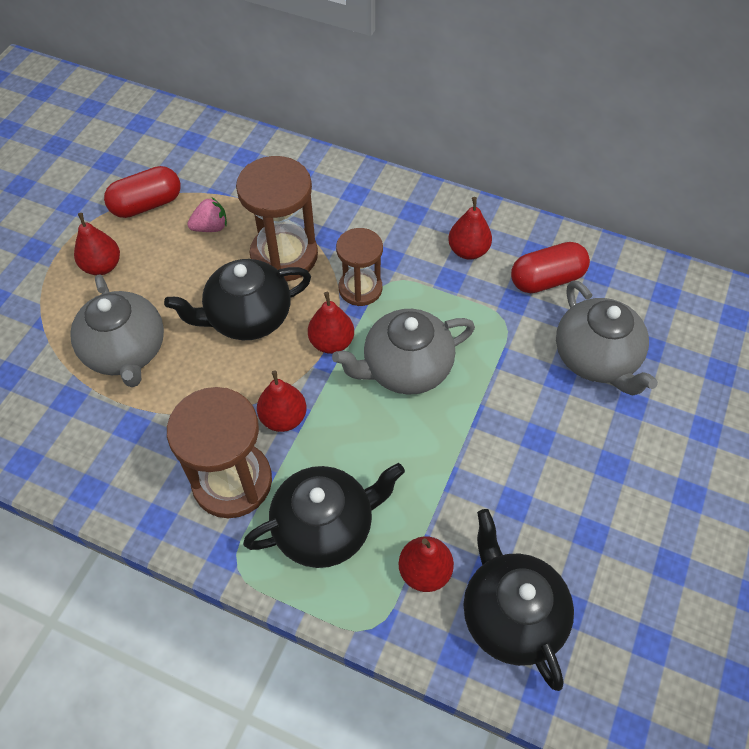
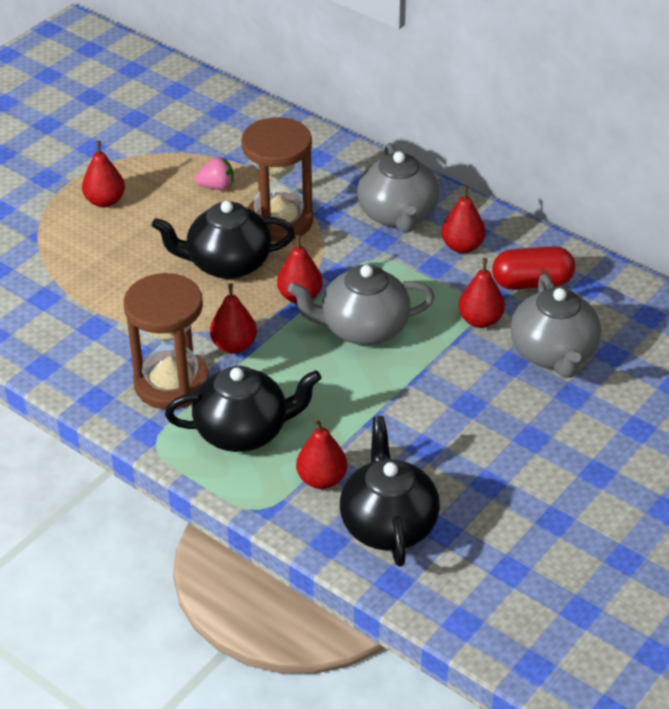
camera: 15 degrees right, 15 degrees down
(126, 352) = (107, 271): grey teapot -> grey teapot (398, 215)
(147, 205) = (162, 158): red capsule -> none
(360, 288) = (343, 259): brown hourglass -> none
(514, 334) = (480, 320): none -> red pear

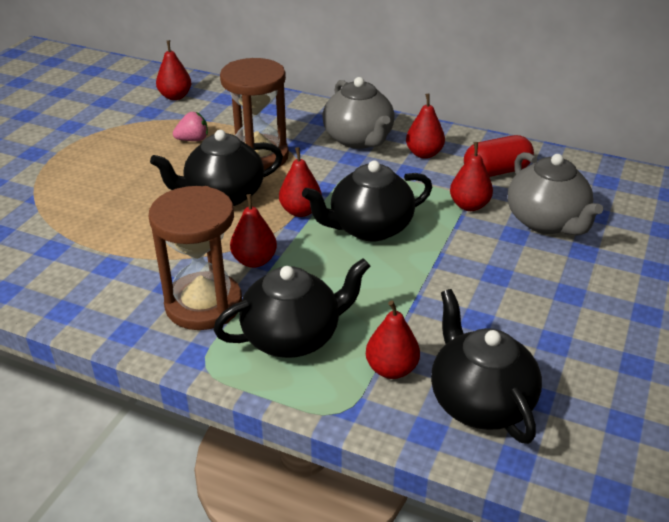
camera: 15 degrees left, 5 degrees down
(105, 201) = (93, 163): red pear -> red pear (175, 96)
(363, 329) = (369, 228): grey teapot -> black teapot

